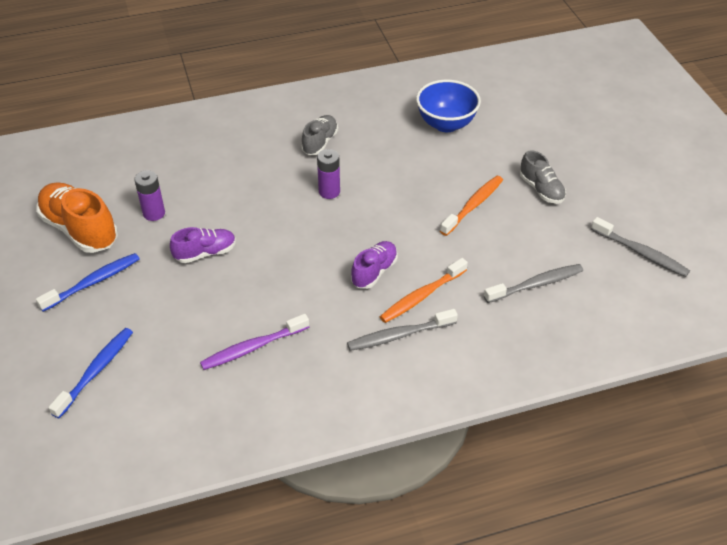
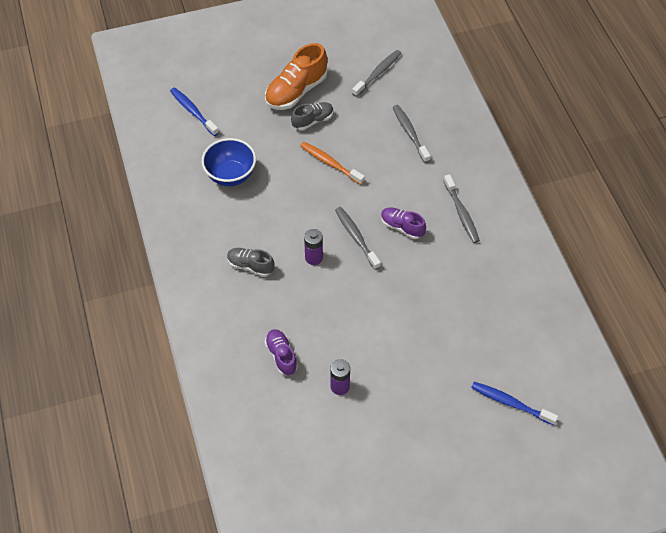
camera: 90 degrees left, 10 degrees up
(80, 229) = (360, 443): orange shoe -> orange shoe (296, 91)
(93, 282) = (421, 421): blue toothbrush -> blue toothbrush (193, 111)
(205, 253) = (386, 342): purple shoe -> purple shoe (281, 356)
(252, 347) = (479, 301): purple toothbrush -> none
(358, 228) = (356, 237): none -> grey toothbrush
(421, 296) = (424, 199): orange toothbrush -> none

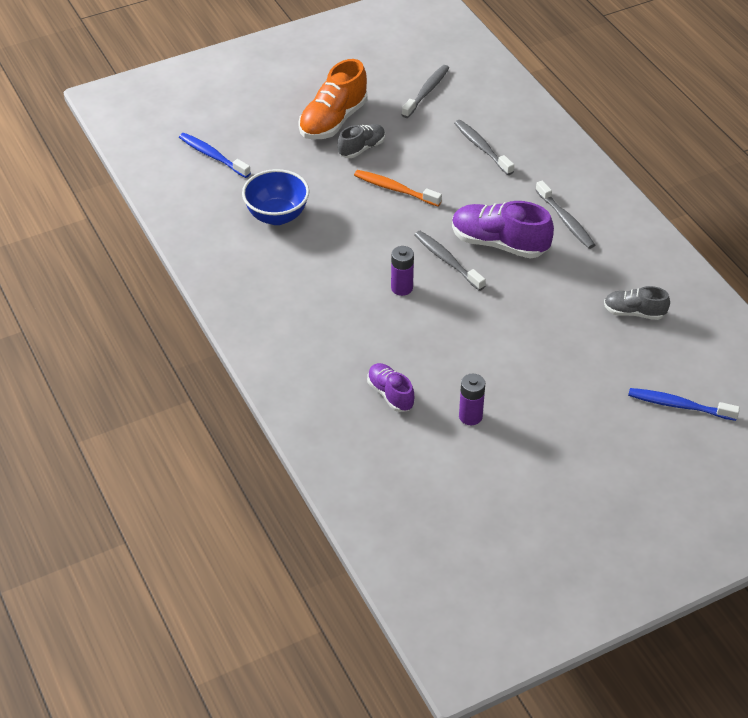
camera: 10 degrees left, 10 degrees down
(250, 266) = (327, 306): grey shoe -> grey shoe (634, 312)
(402, 227) = (499, 243): purple shoe -> purple shoe, size x1.71

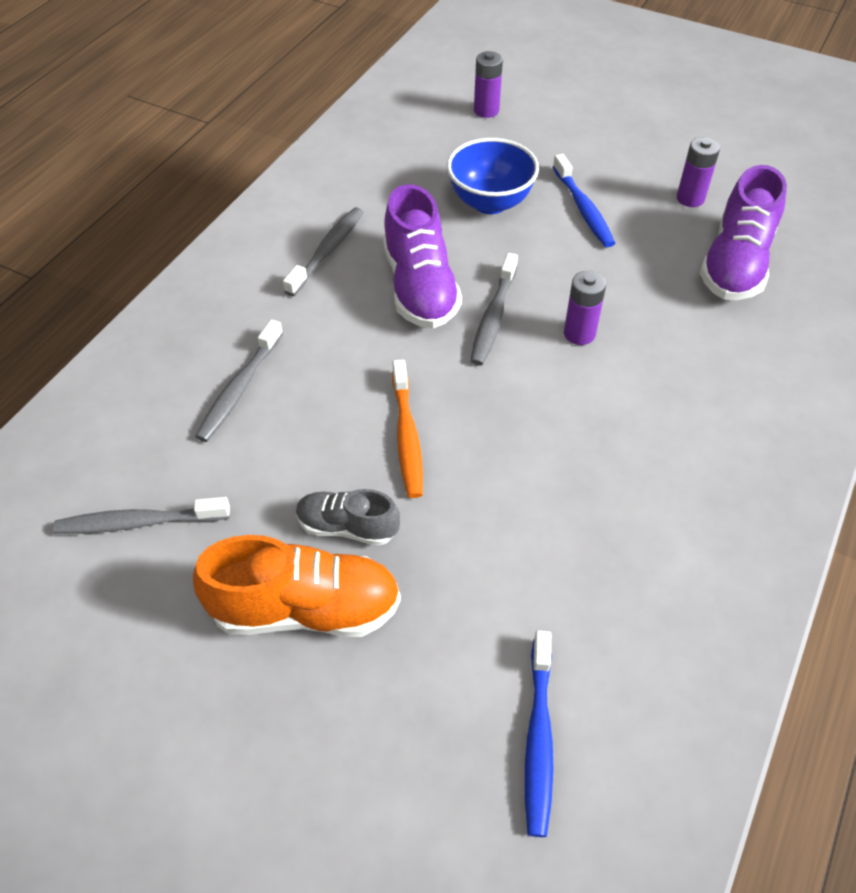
camera: 125 degrees left, 5 degrees up
(277, 216) = (586, 541): blue bowl -> blue bowl (490, 202)
(390, 394) = (735, 264): purple shoe -> purple shoe, size x1.71
(634, 312) = (429, 152): grey shoe -> none
(663, 368) = (486, 110): none -> purple battery
(679, 405) = (522, 88): blue toothbrush -> blue toothbrush (583, 209)

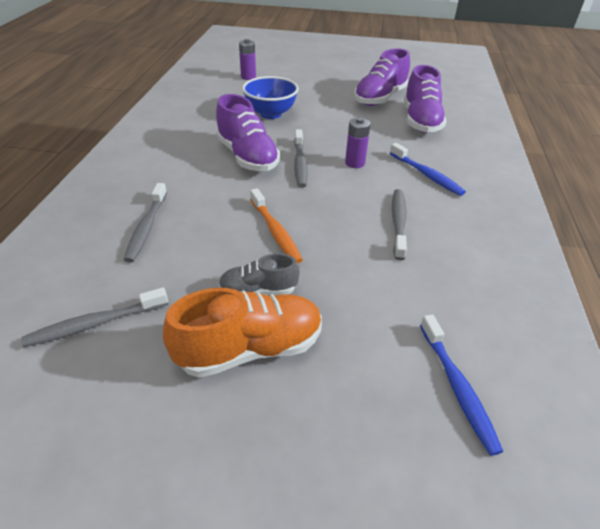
camera: 20 degrees left, 10 degrees down
(327, 251) = (180, 148): grey toothbrush -> grey toothbrush (398, 222)
(583, 209) = (325, 109): blue toothbrush -> blue toothbrush (426, 175)
(690, 198) = (380, 98): purple battery -> purple shoe

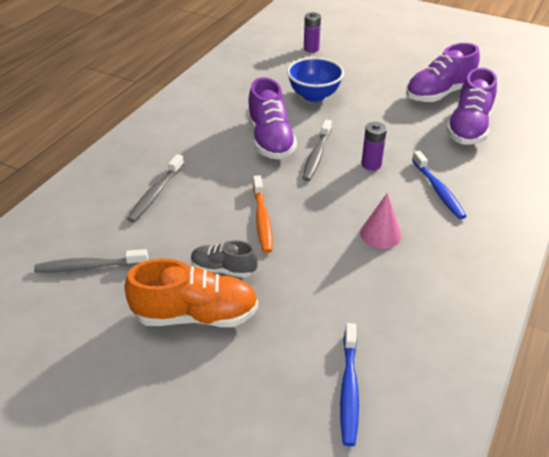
camera: 20 degrees right, 0 degrees up
(398, 222) = (380, 234): grey toothbrush -> pink cone

